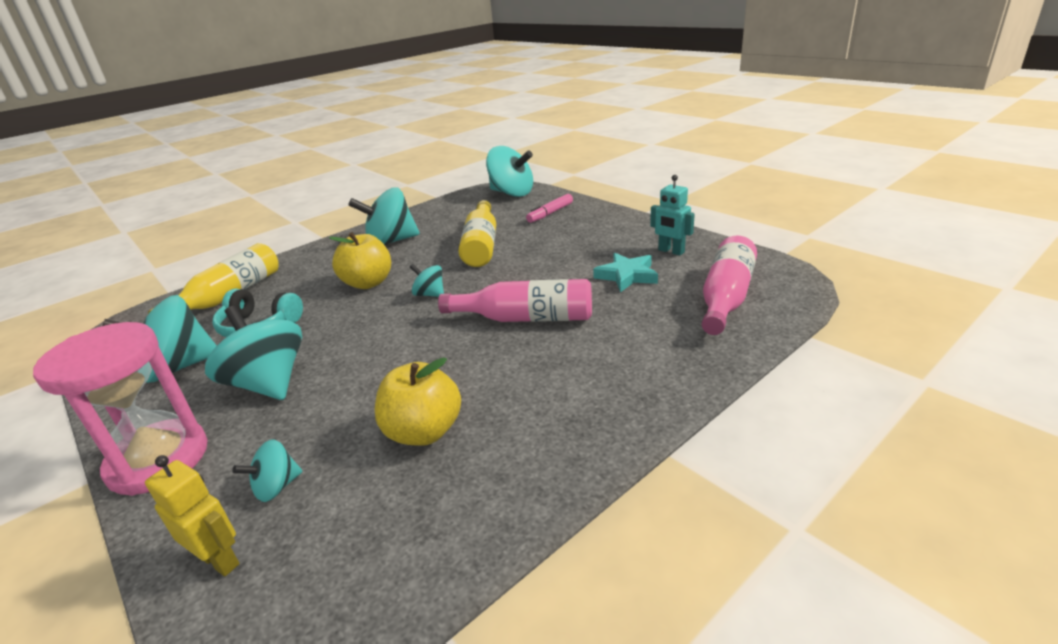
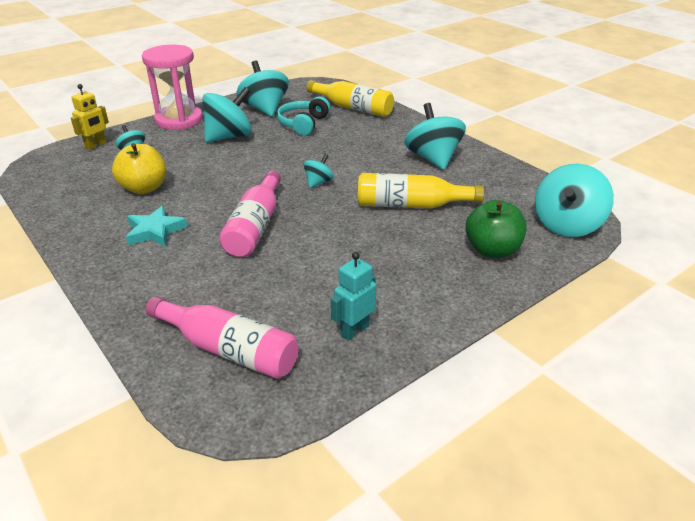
camera: 90 degrees right, 5 degrees up
(368, 283) = (351, 155): yellow apple -> none
(550, 213) = (492, 250): pink marker -> green apple
(627, 276) = (306, 289): turquoise star -> turquoise star (155, 231)

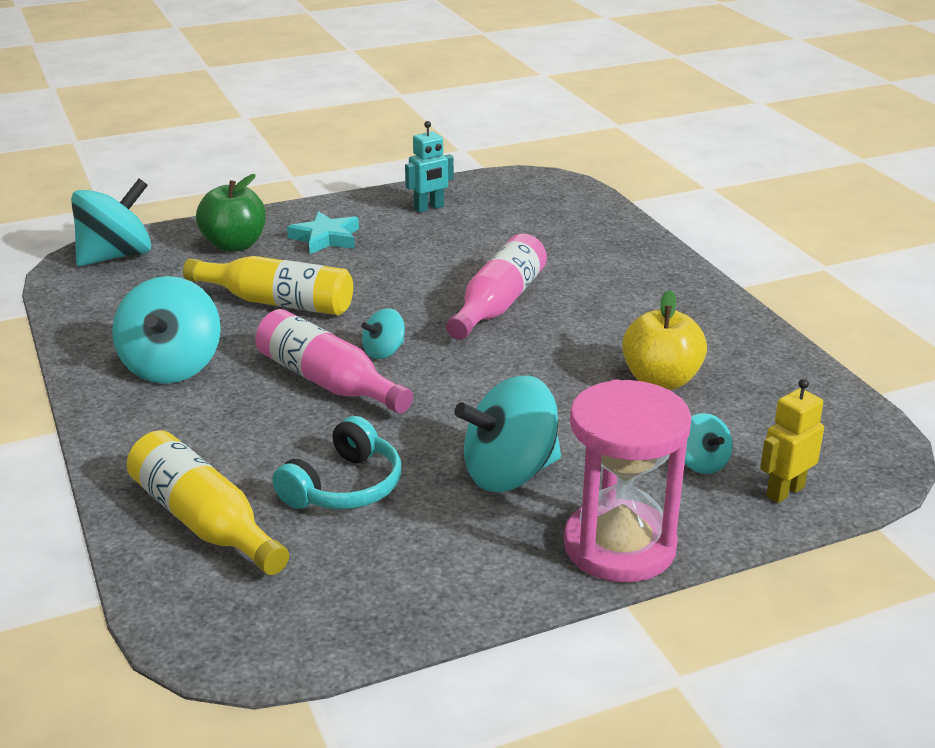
camera: 165 degrees left, 5 degrees down
(155, 231) = (631, 315): turquoise star -> turquoise star (325, 238)
(228, 349) = (546, 210): pink bottle -> pink bottle (327, 382)
(264, 109) = (410, 553): turquoise spinning top -> none

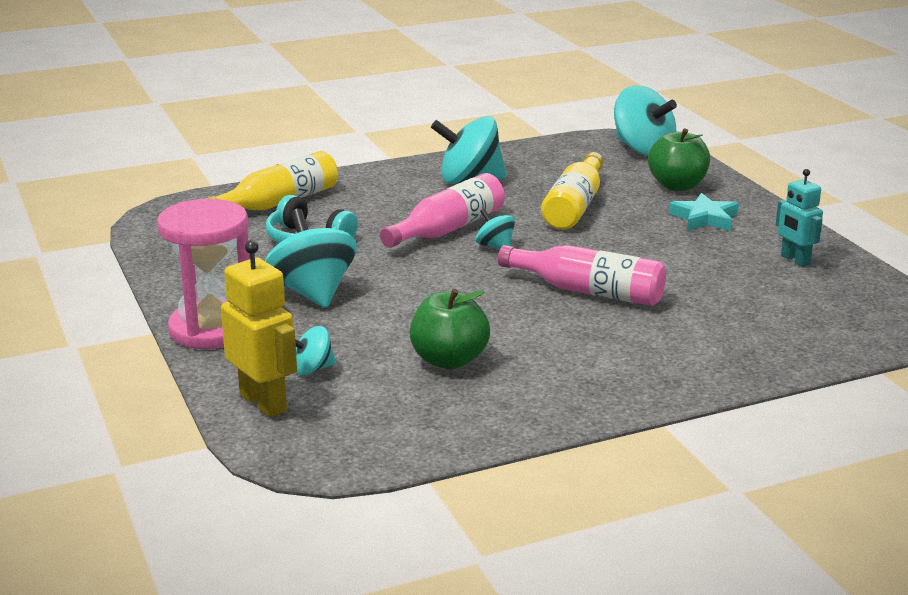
camera: 90 degrees right, 5 degrees down
(661, 380) = (449, 360): yellow apple -> green apple
(784, 491) = (263, 403): yellow robot -> yellow robot, size x1.51

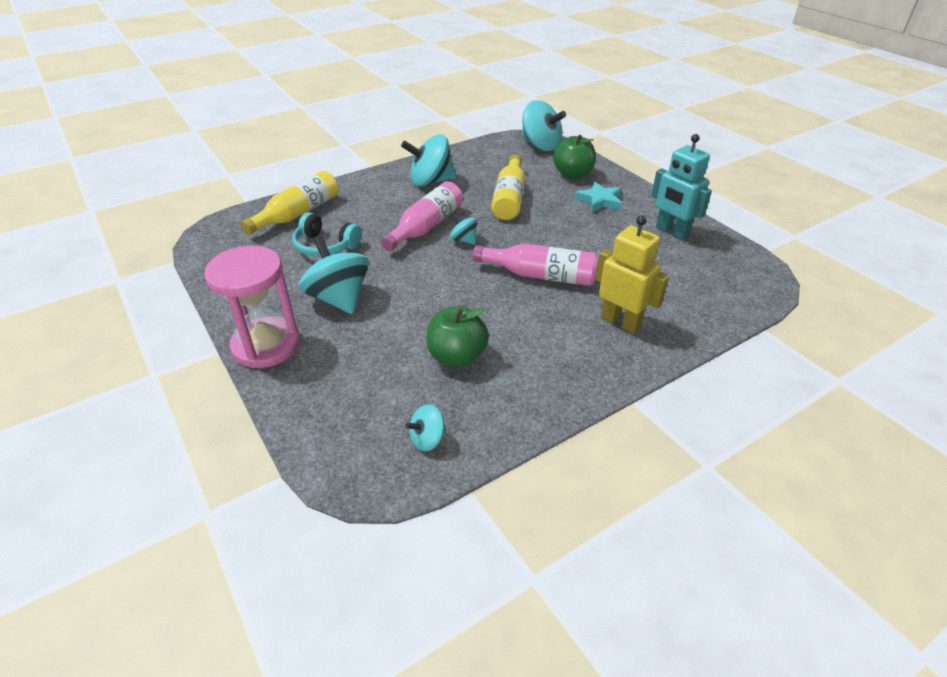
camera: 10 degrees left, 15 degrees up
(263, 403) = (320, 421): yellow robot -> yellow robot (620, 322)
(312, 369) = (353, 379): turquoise spinning top -> turquoise spinning top (427, 439)
(795, 260) = (671, 232): turquoise robot -> turquoise robot, size x1.51

